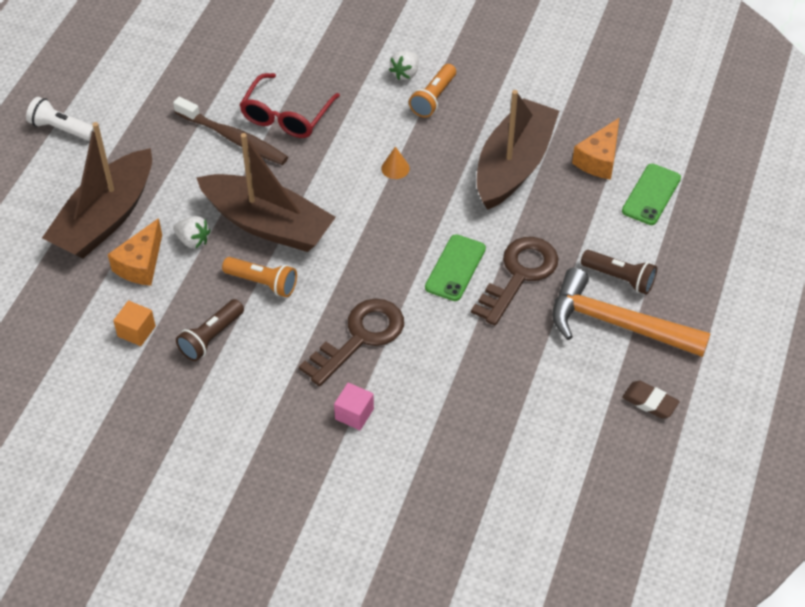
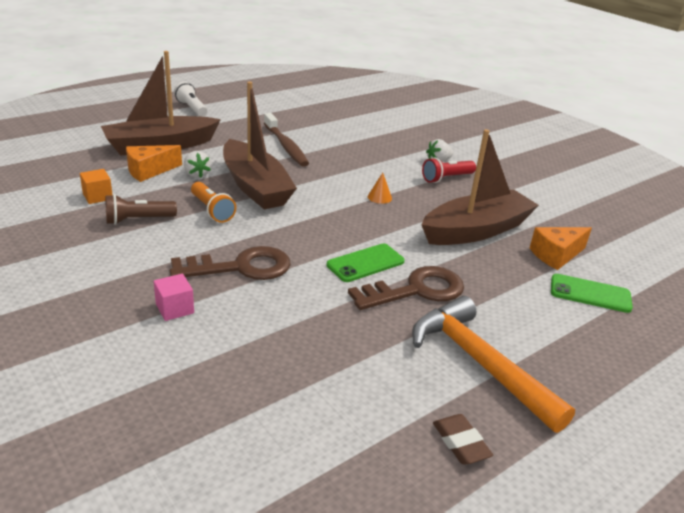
camera: 30 degrees right, 20 degrees down
(286, 116) = (332, 150): red glasses -> none
(433, 98) = (446, 178): orange flashlight -> red flashlight
(619, 278) = (511, 333): brown flashlight -> none
(651, 194) = (590, 293): green phone -> green phone turned 45 degrees clockwise

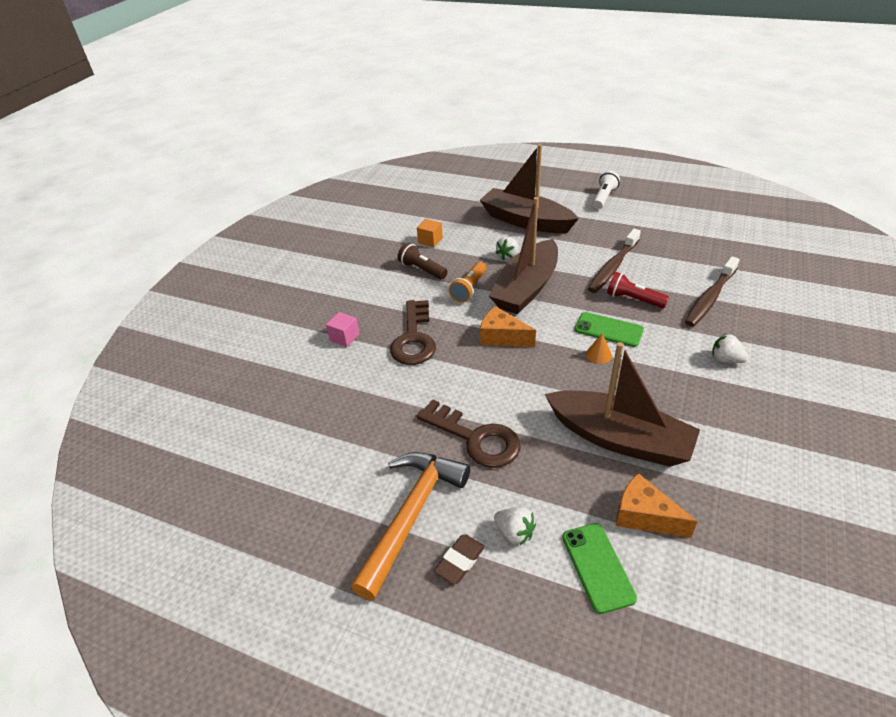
camera: 65 degrees right, 10 degrees up
(149, 171) = (486, 237): orange cheese -> orange cheese (502, 337)
(240, 267) = (414, 338): brown key -> brown key turned 45 degrees clockwise
(365, 263) = (484, 393): green phone -> green phone (608, 330)
(371, 136) = (710, 297): none -> brown toothbrush
(446, 178) = (697, 379): red flashlight -> red flashlight (633, 299)
(460, 443) = (312, 537): brown eraser -> brown eraser (460, 561)
(536, 316) = (514, 533): none -> white strawberry

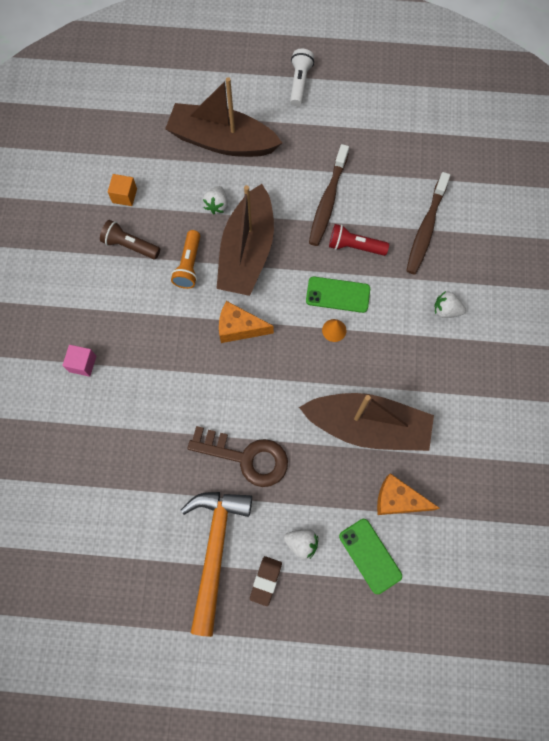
camera: 20 degrees left, 30 degrees up
(414, 338) = (153, 349): brown key -> none

